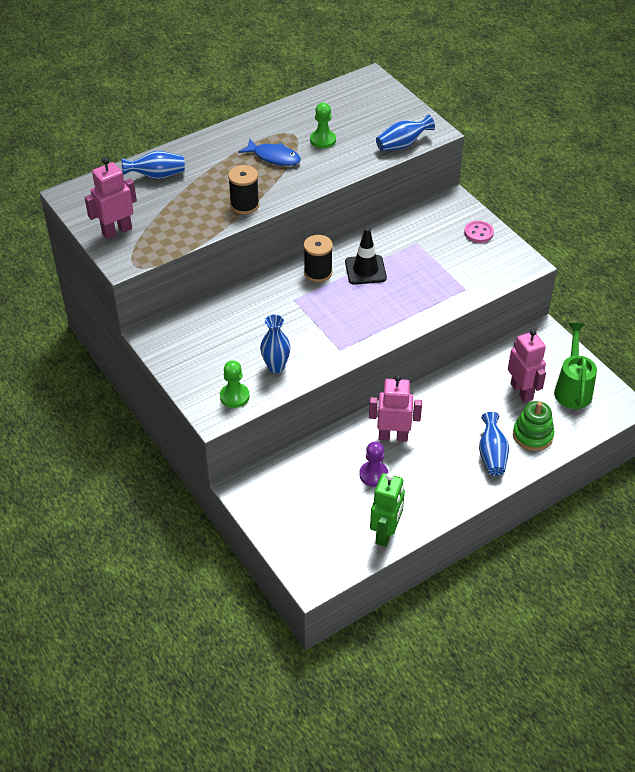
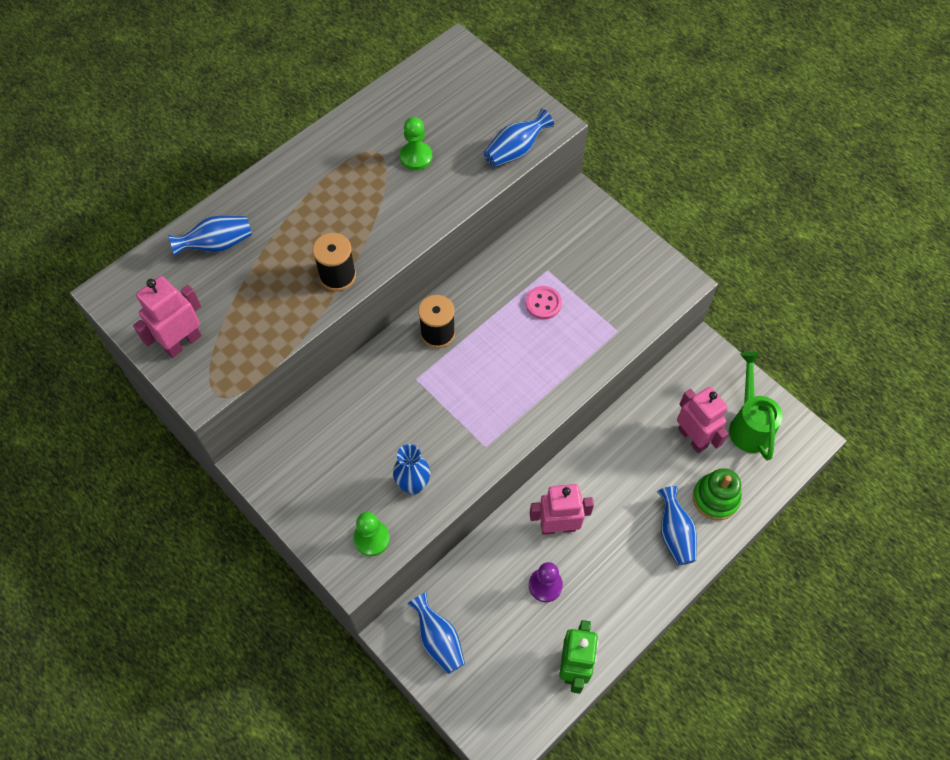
camera: 10 degrees left, 15 degrees up
(274, 157) = (360, 193): blue fish -> none
(275, 499) = (438, 639): none -> blue vase
(365, 270) = (494, 321): black traffic cone -> none
(478, 233) = (617, 244): pink button -> pink button (543, 303)

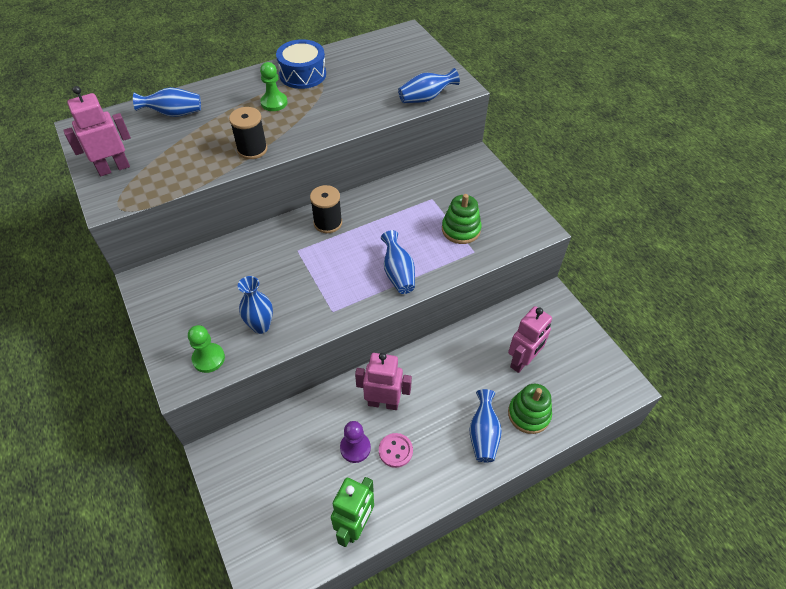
camera: 15 degrees right, 10 degrees down
(352, 146) = (303, 74): none -> blue drum
(416, 157) = (347, 88): green pawn -> green pawn (274, 103)
(438, 639) = (247, 468): blue vase -> blue vase (398, 273)
(543, 303) = (420, 220): pink button -> pink button (395, 451)
(593, 305) = (461, 229): none -> green stacking toy
(692, 438) = (522, 361): pink robot -> pink robot turned 60 degrees clockwise
(748, 424) = (575, 362): green watering can -> none

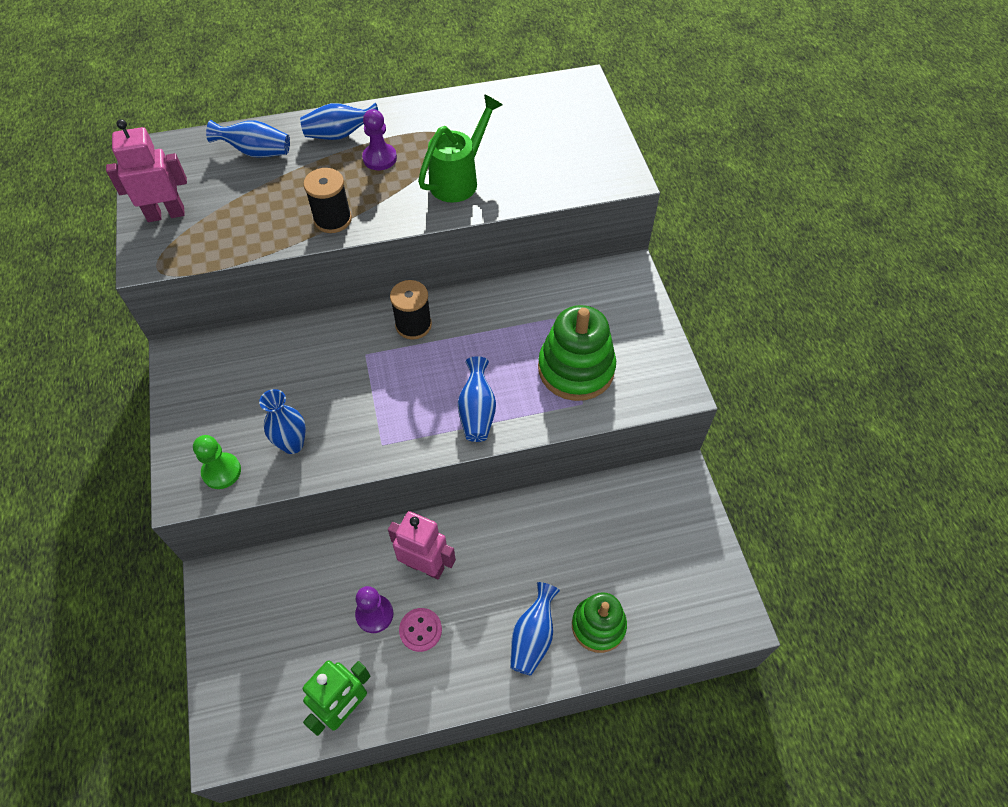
camera: 15 degrees right, 5 degrees up
(274, 103) = (379, 158): green pawn -> purple pawn
(303, 74) = (428, 123): blue drum -> none
(340, 107) = (459, 179): none -> green watering can
(426, 98) = (572, 186): blue vase -> blue vase (340, 134)
(461, 229) = (576, 369): green stacking toy -> green stacking toy, size x1.51
(522, 361) = (614, 554): pink robot -> none

